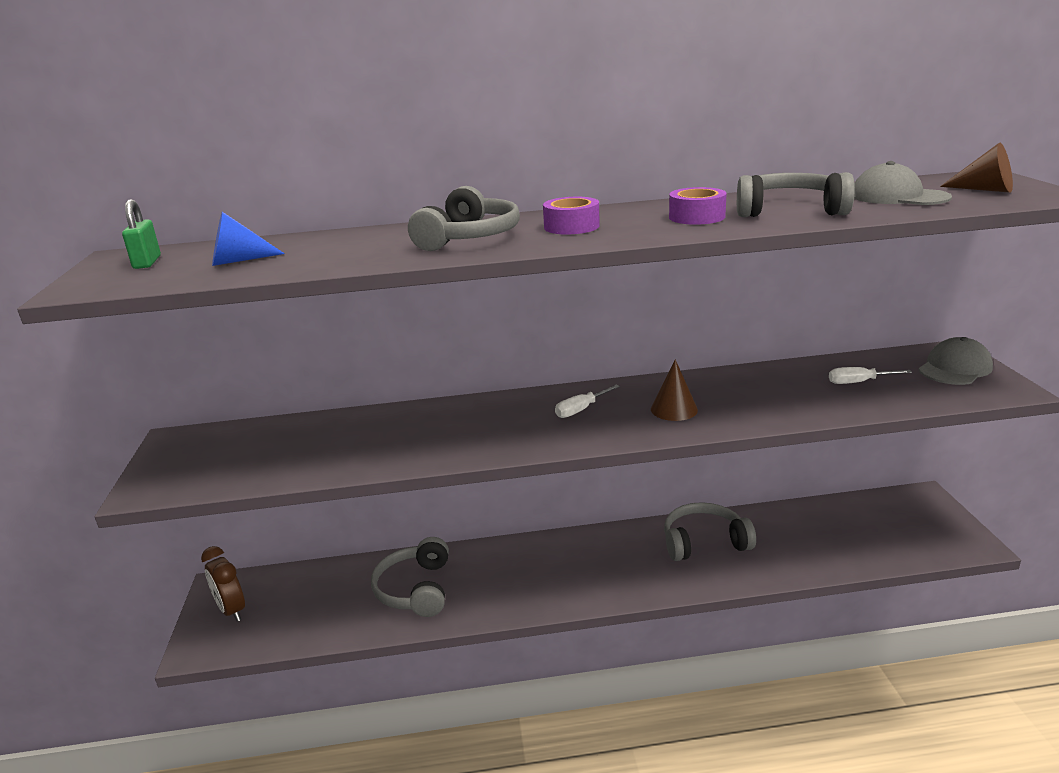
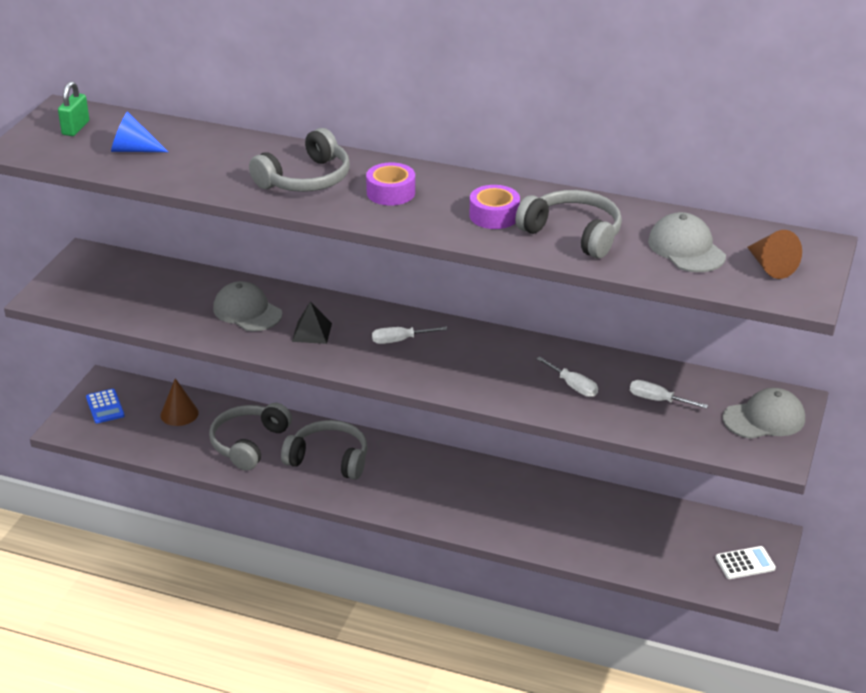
camera: 25 degrees right, 10 degrees up
(231, 610) = (105, 407): brown clock -> blue calculator
(401, 433) = (247, 311): none -> grey cap
(487, 429) = (312, 332): none -> black pyramid
(674, 409) = (472, 368): brown cone -> brown cone (179, 414)
(704, 542) = (515, 497): grey headphones -> grey headphones (329, 459)
(777, 394) = (573, 386): none -> white screwdriver
(936, 523) = (745, 563): none -> white calculator

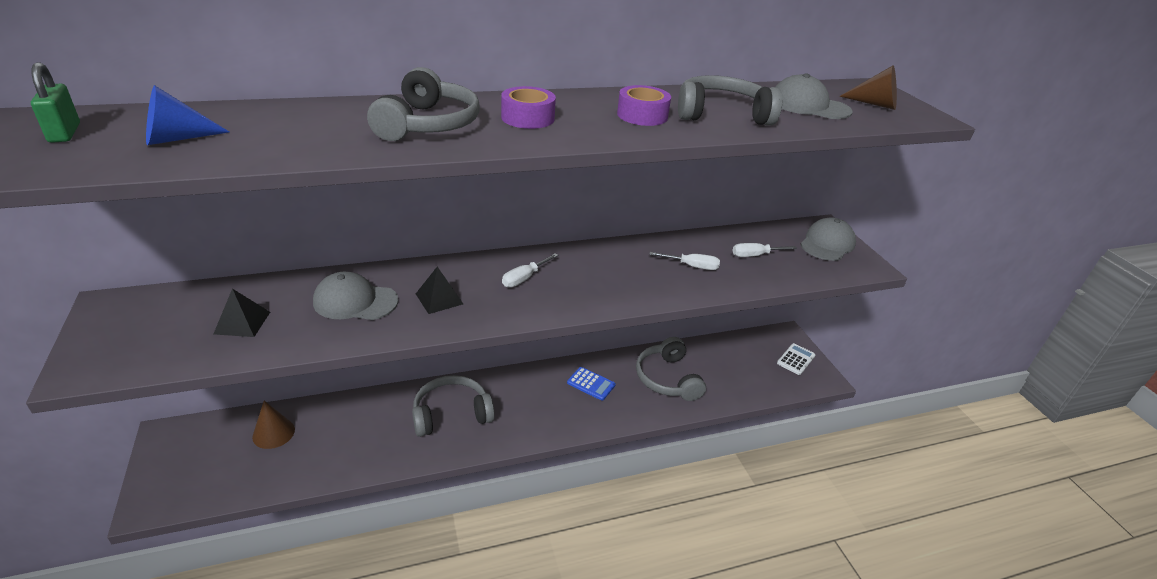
camera: 40 degrees left, 0 degrees up
(105, 407) = (183, 460): blue calculator -> blue calculator (591, 384)
(158, 299) = (242, 323): none -> black pyramid
(248, 443) = (366, 432): grey headphones -> grey headphones (667, 378)

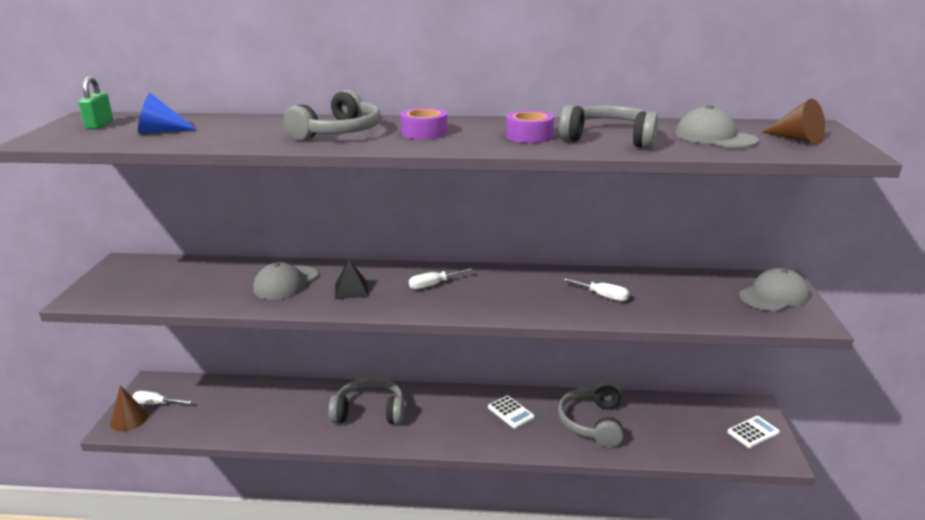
camera: 25 degrees right, 10 degrees down
(242, 323) = (197, 285): black pyramid -> none
(273, 433) = (224, 397): brown cone -> brown cone (129, 419)
(355, 301) = (285, 283): grey cap -> grey cap turned 90 degrees counterclockwise
(591, 384) = (511, 412): blue calculator -> white calculator
(755, 255) = (679, 295): white screwdriver -> white screwdriver (156, 404)

